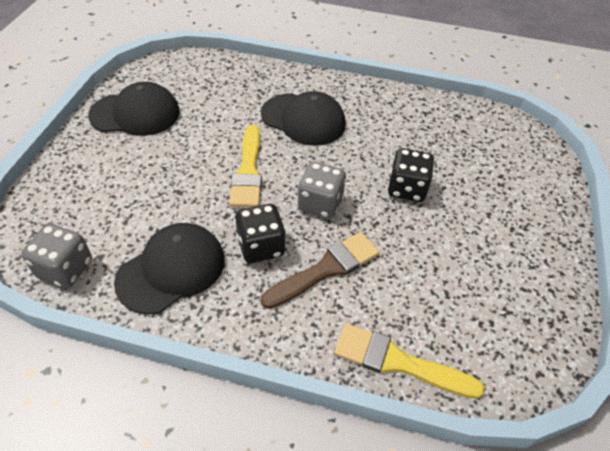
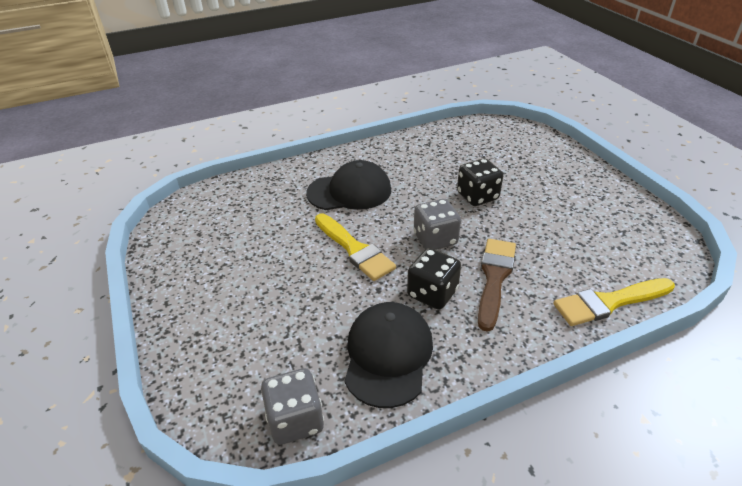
camera: 35 degrees left, 10 degrees down
(135, 114) = (199, 262): black cap -> none

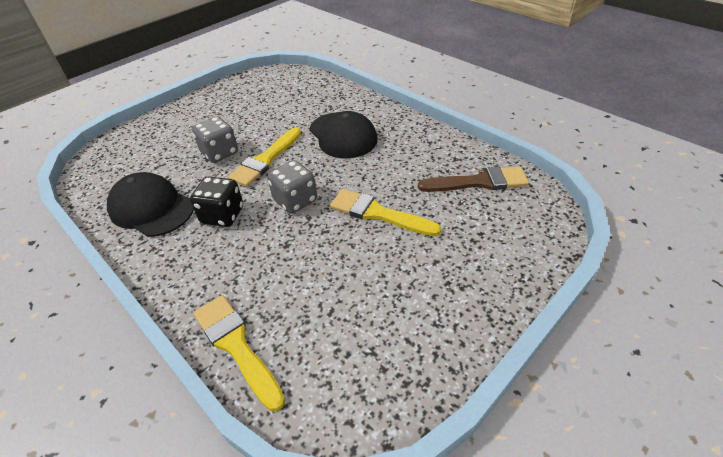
camera: 70 degrees right, 5 degrees up
(295, 420) = (95, 183): grey dice -> grey dice (220, 153)
(388, 355) = (151, 208): black cap -> black cap turned 135 degrees counterclockwise
(477, 196) = (378, 213): black dice -> yellow brush
(494, 278) = (252, 250): brown brush -> brown brush (479, 182)

